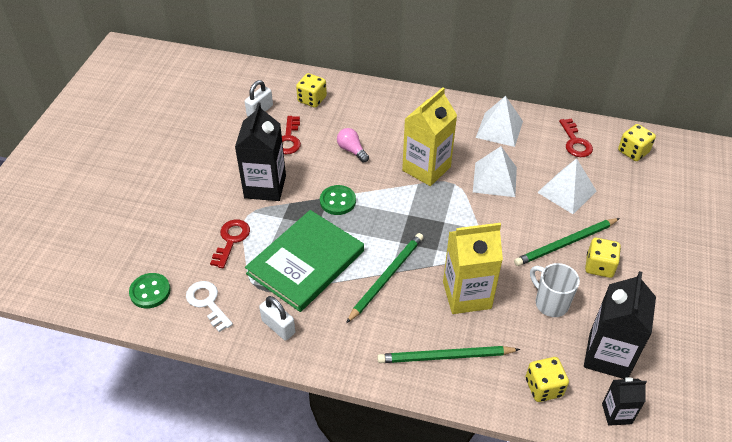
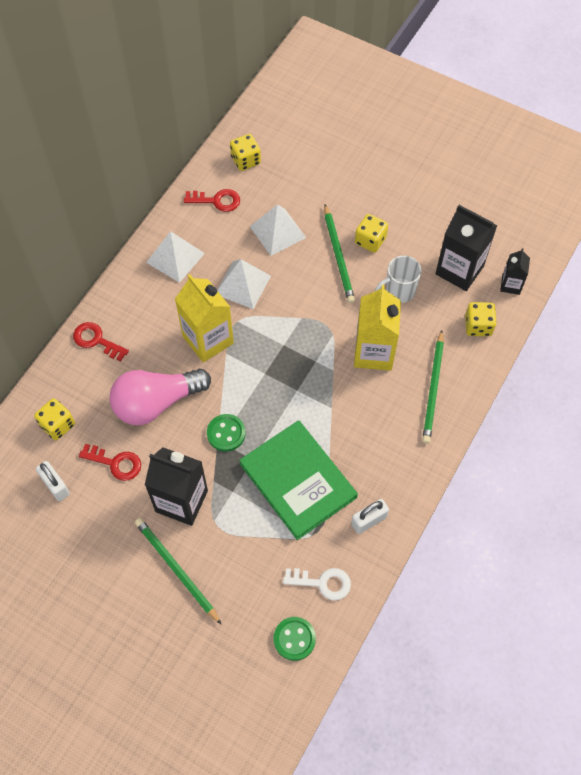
camera: 75 degrees left, 15 degrees up
(207, 302) = (323, 583): white key -> white key turned 150 degrees counterclockwise
(231, 240) = (247, 547): red key -> red key (96, 340)
(352, 150) = (157, 402): pink light bulb -> pink light bulb, size x2.20
(386, 277) = (336, 413): green pencil -> green pencil (176, 569)

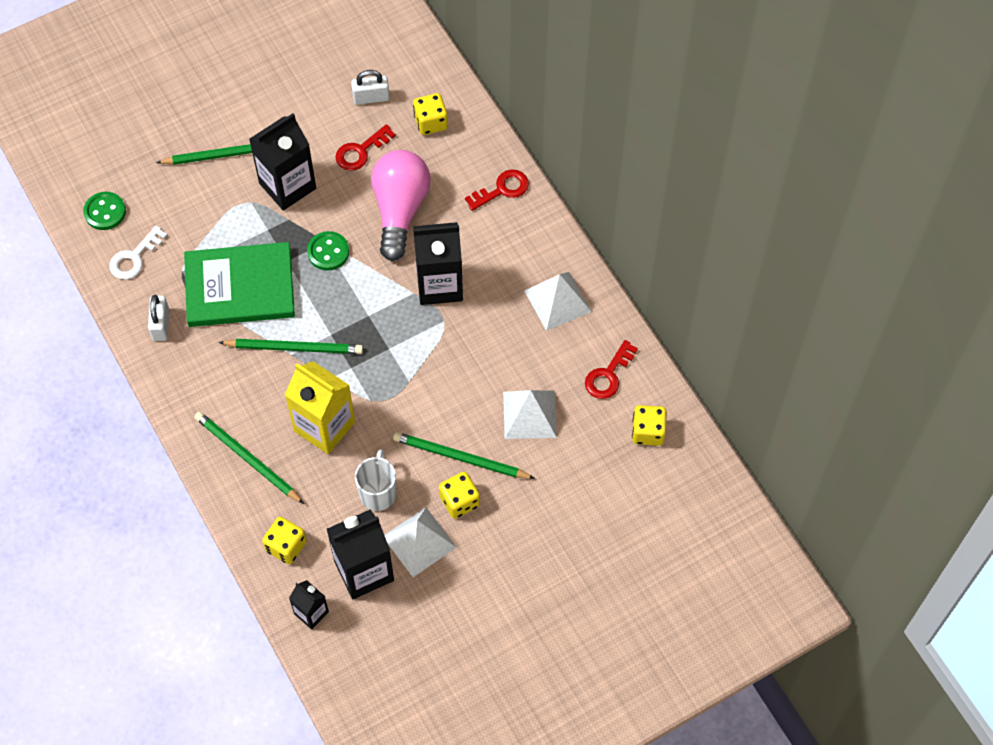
camera: 120 degrees right, 0 degrees up
(208, 340) = (439, 284): yellow carton -> black carton
(242, 284) = (484, 347): white pyramid -> white pyramid (419, 541)
(324, 409) = (294, 348): none -> green pencil

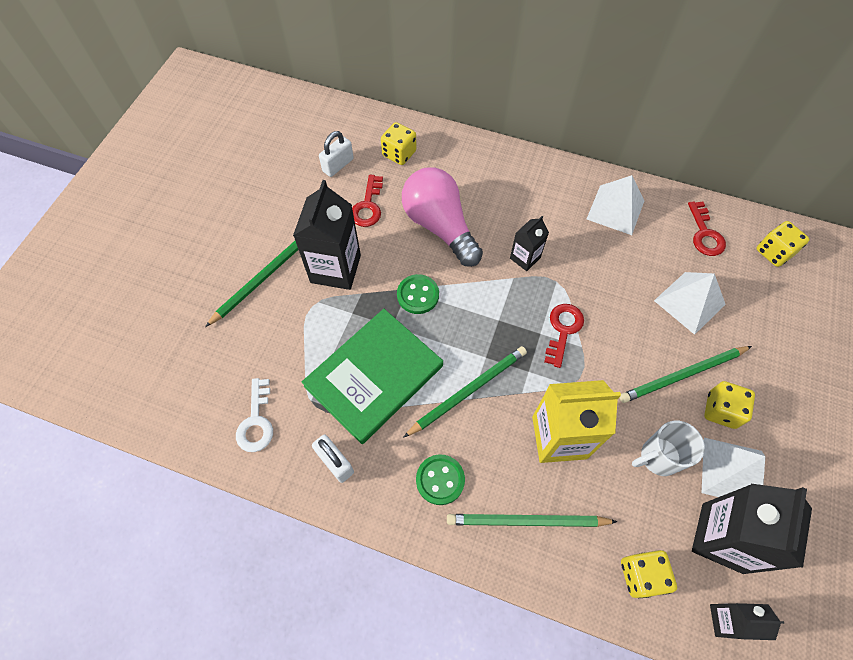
camera: 40 degrees left, 0 degrees up
(105, 212) = (192, 401): green button -> green button (440, 480)
(378, 492) = (658, 457): white mug -> white mug turned 75 degrees counterclockwise
(439, 284) = (525, 258): black carton -> black carton, size x0.54
(502, 189) = (496, 163): red key -> red key (563, 329)

